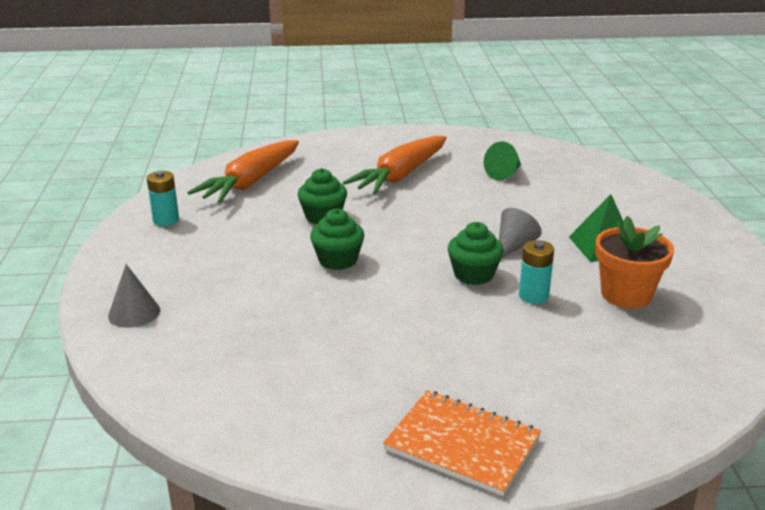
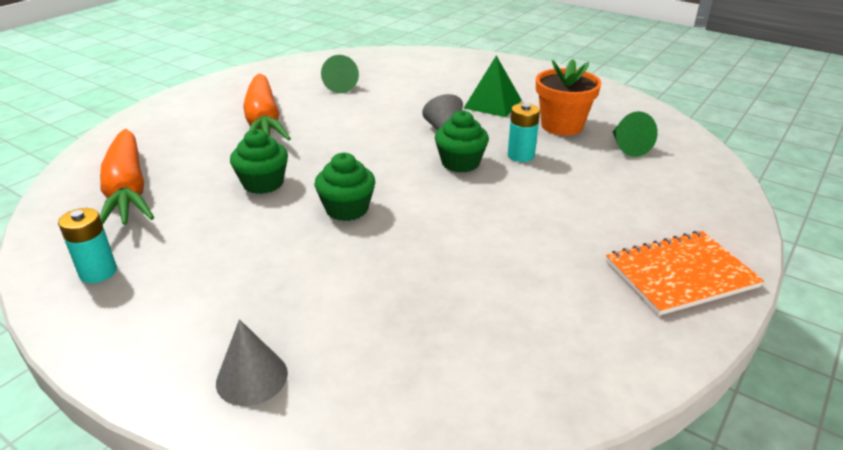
camera: 50 degrees left, 5 degrees up
(649, 344) = (628, 147): none -> green cone

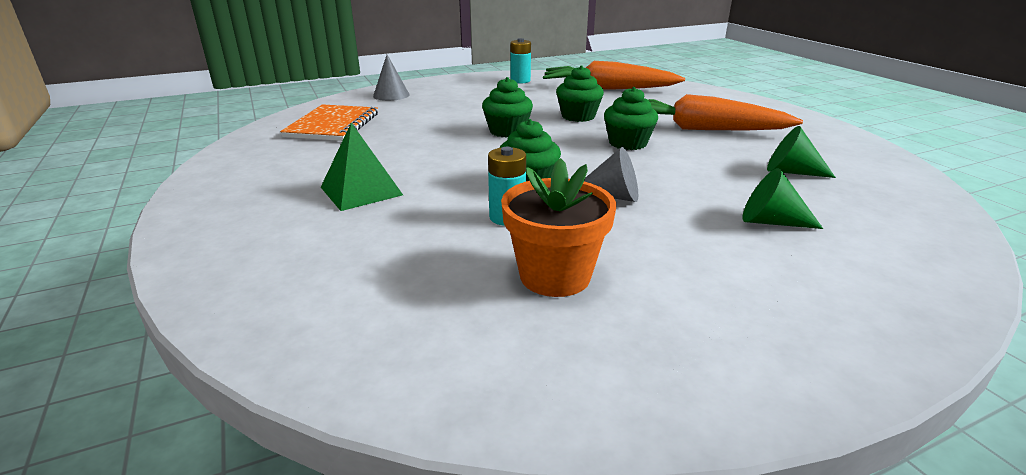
camera: 120 degrees right, 5 degrees down
(329, 144) = (627, 143): none -> green cupcake
(493, 104) = (676, 250): green pyramid -> green pyramid (361, 191)
(628, 147) = (437, 302): green cone -> green cone (771, 222)
(680, 274) = (230, 212): orange notebook -> orange notebook (333, 125)

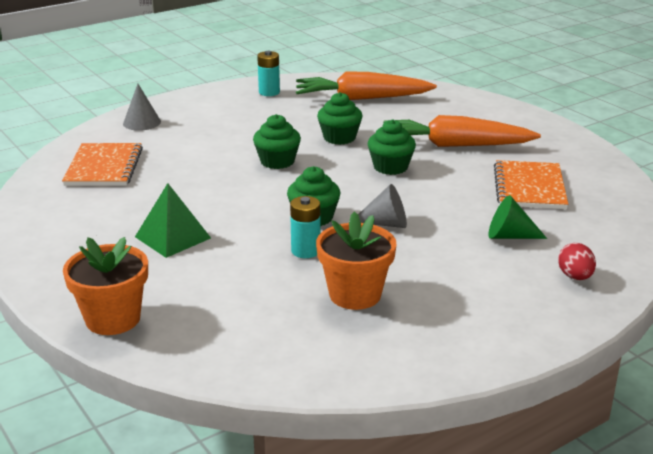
camera: 10 degrees left, 0 degrees up
(230, 276) = (113, 319): none -> orange flower pot
(791, 172) = (529, 187): green cone -> orange notebook
(873, 281) = (575, 277): none -> red egg

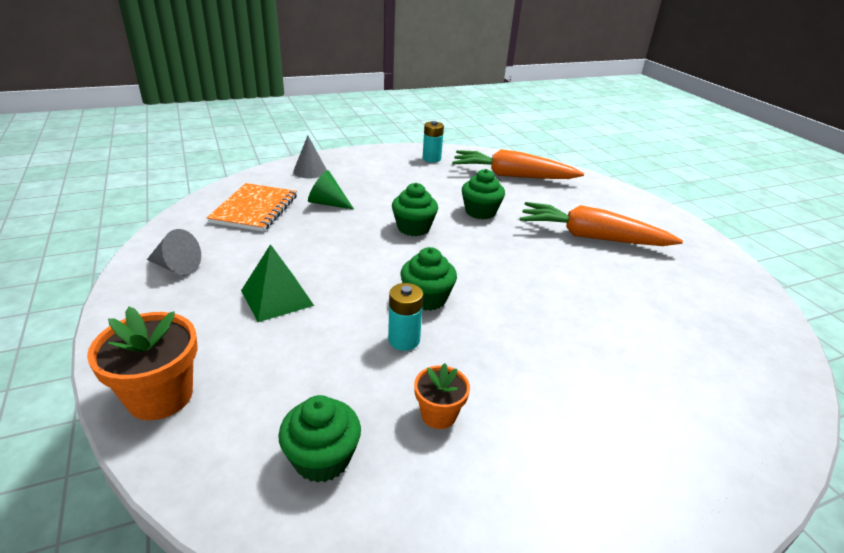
camera: 10 degrees right, 5 degrees up
(355, 294) = (438, 414): orange flower pot -> orange flower pot, size x0.59
(385, 223) = (499, 319): grey cone -> grey cone (176, 267)
(390, 167) = (521, 251): green cupcake -> green cupcake (322, 458)
(509, 236) = (635, 361): green cone -> green cone (327, 203)
(529, 187) = (663, 299): orange notebook -> none
(575, 277) = (711, 439): red egg -> none

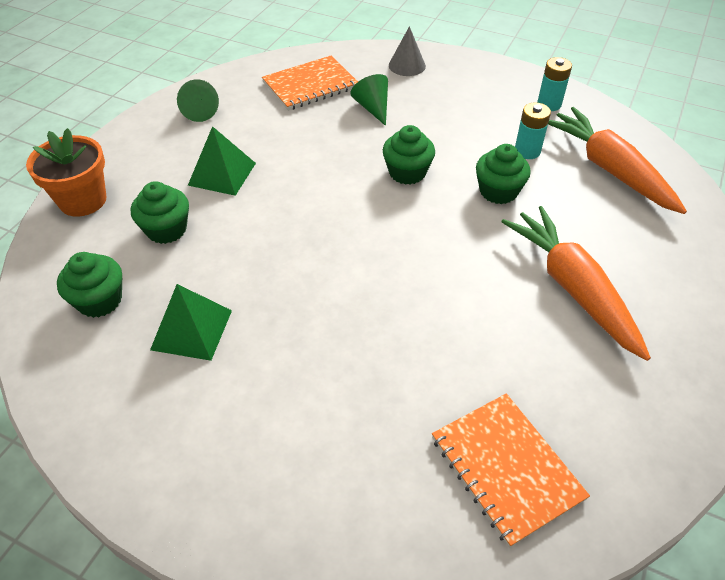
camera: 50 degrees right, 15 degrees up
(176, 267) = (198, 111): grey cone -> green cone
(404, 340) = (250, 263): turquoise battery -> turquoise battery (527, 151)
(426, 298) = (316, 242): green cupcake -> green cupcake (166, 229)
(438, 414) = (191, 330): orange flower pot -> green pyramid
(717, 339) = (506, 468): none -> orange notebook

